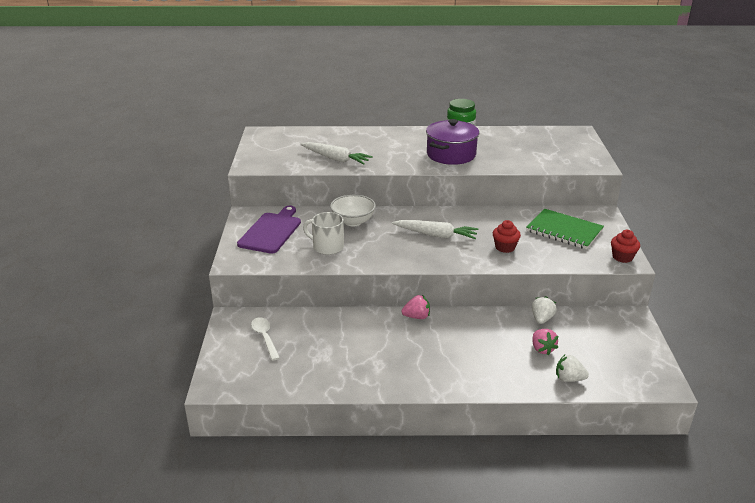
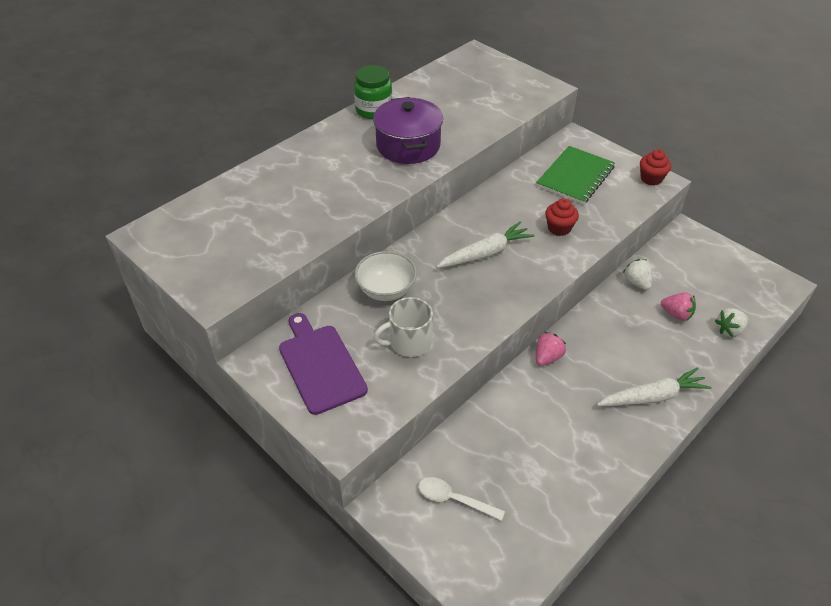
camera: 45 degrees left, 15 degrees up
(336, 159) = (300, 222): white carrot -> white carrot (652, 396)
(564, 231) = (575, 177): green notebook -> green notebook turned 45 degrees counterclockwise

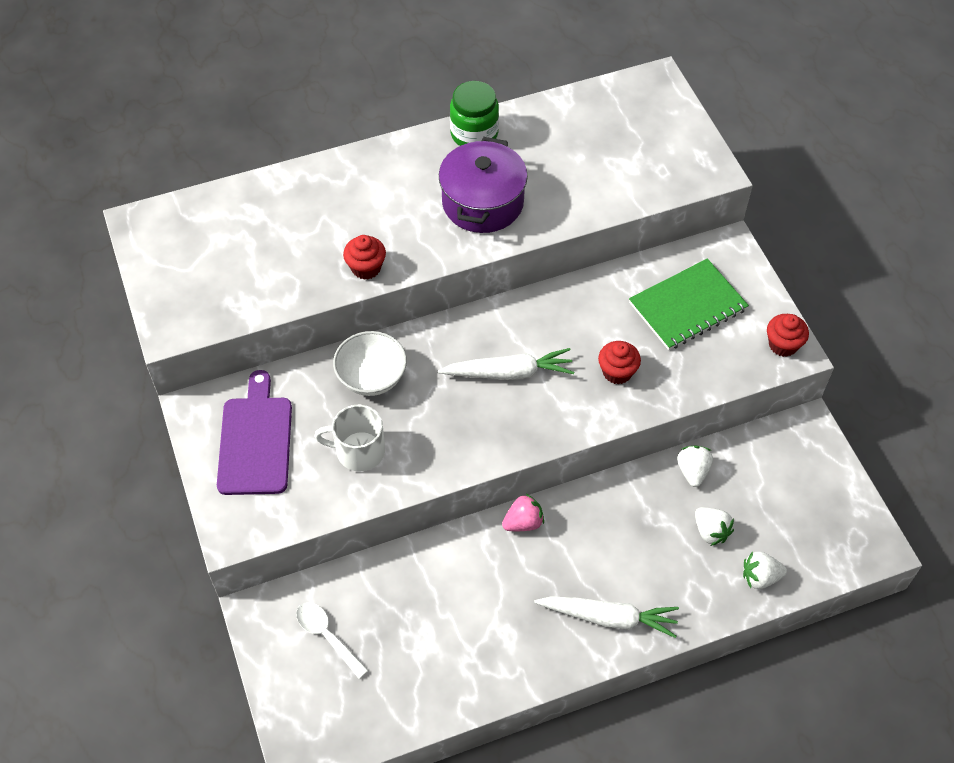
camera: 25 degrees right, 10 degrees up
(349, 208) = (366, 268): none -> red cupcake
(676, 314) = (711, 531): pink strawberry -> white strawberry

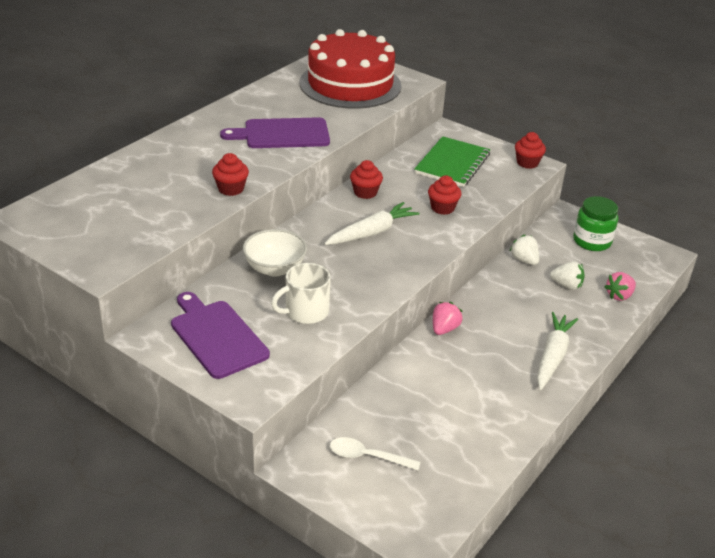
camera: 35 degrees left, 20 degrees down
(474, 134) = (241, 104): green jar -> green jar (592, 241)
(482, 203) = (282, 134): purple pot -> purple cutting board
(549, 309) = (365, 192): none -> red cupcake
(609, 618) = (553, 356): white carrot -> white carrot turned 45 degrees counterclockwise
(626, 145) = (350, 84): none -> red cake
(760, 577) = (619, 296): white strawberry -> pink strawberry

